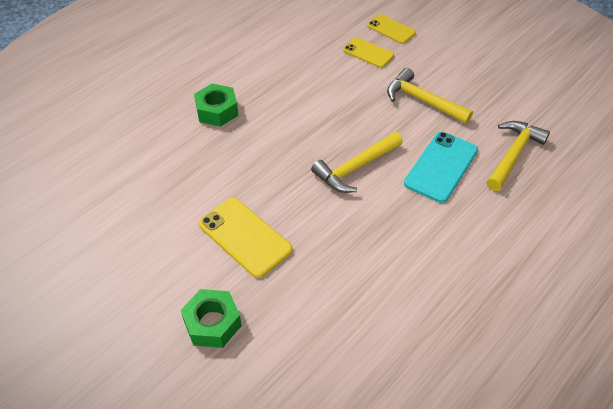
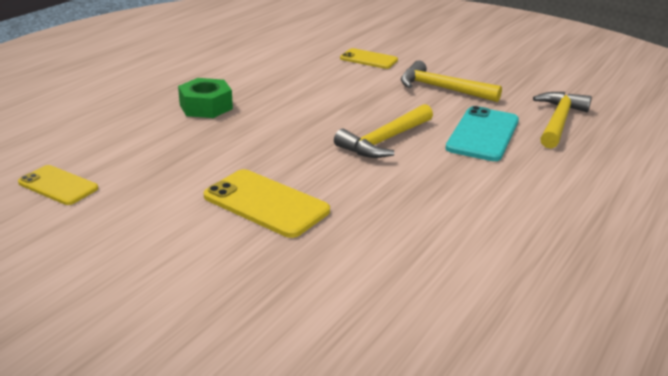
camera: 10 degrees left, 20 degrees down
(212, 323) = (242, 284): green nut -> none
(391, 29) = (388, 43): yellow phone -> yellow phone (58, 185)

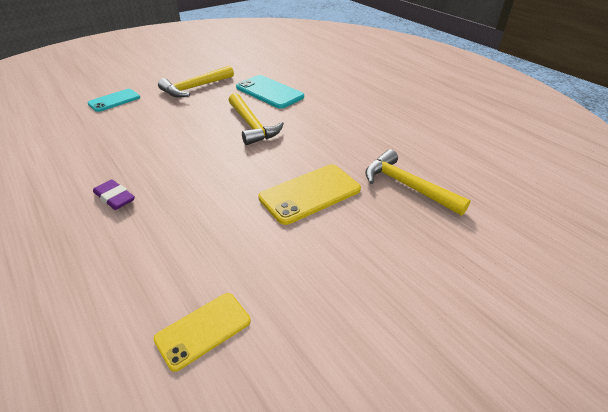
camera: 70 degrees left, 10 degrees up
(206, 107) = (114, 198): green nut -> purple eraser
(368, 59) = (114, 100): yellow phone -> turquoise phone
(558, 121) = (271, 68): yellow hammer -> yellow hammer (406, 186)

